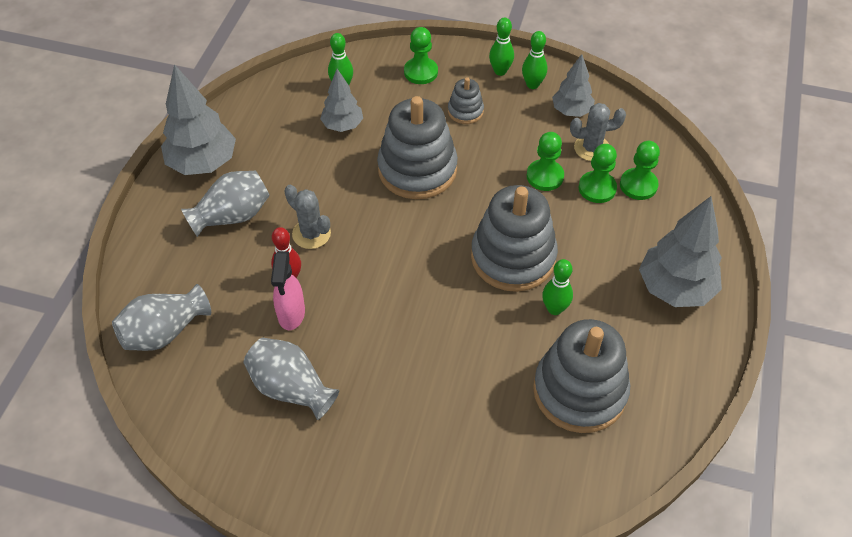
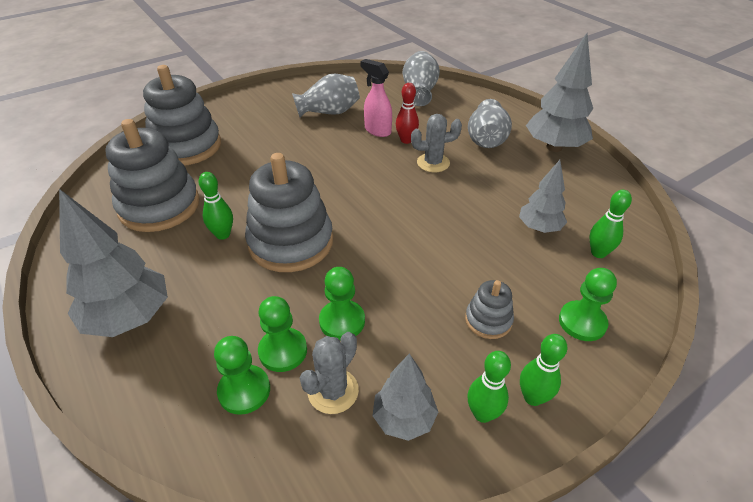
camera: 130 degrees right, 10 degrees down
(417, 169) = (441, 243): grey stacking toy -> grey stacking toy (186, 146)

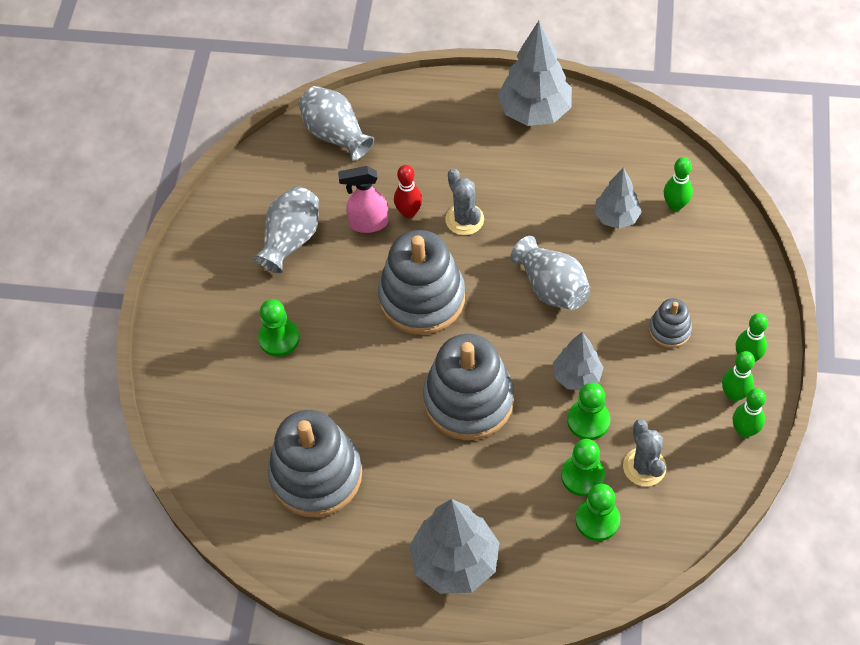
camera: 45 degrees left, 15 degrees up
(186, 146) = (227, 403): grey stacking toy -> grey stacking toy (422, 298)
(223, 234) = (409, 445): green bowling pin -> green bowling pin (744, 431)
(404, 419) = (700, 441): grey tree -> grey tree (577, 376)
(433, 163) = (464, 219): grey cactus -> grey cactus turned 60 degrees counterclockwise
(486, 140) = (473, 151): grey vase -> grey vase (551, 287)
(582, 322) = (720, 277): green pawn -> green pawn (279, 338)

